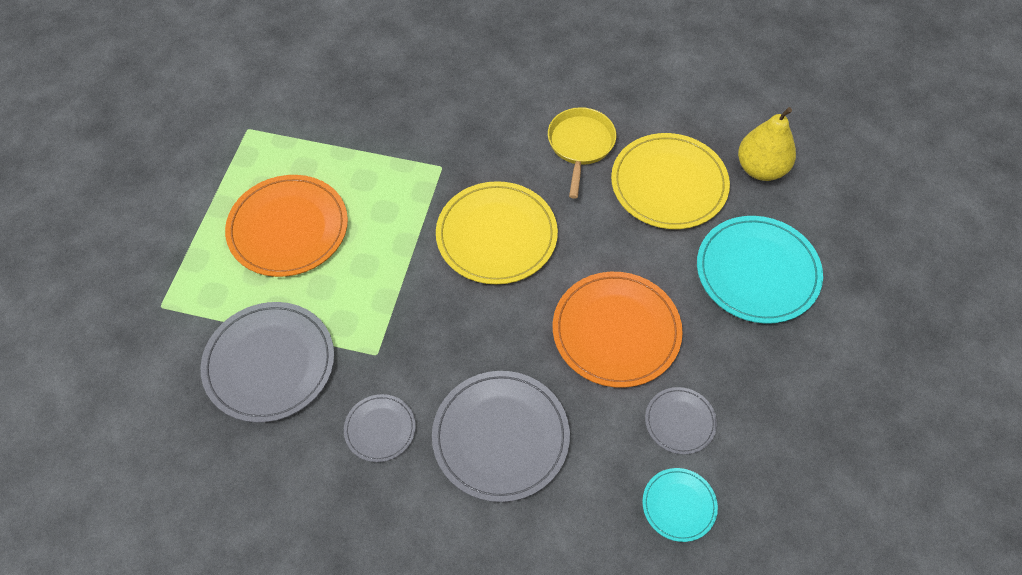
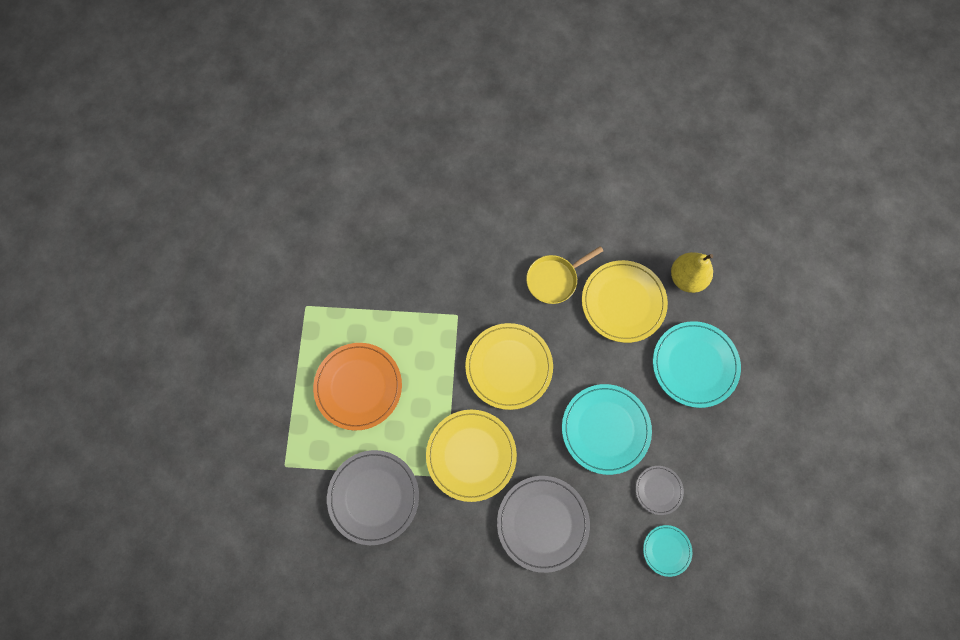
camera: 10 degrees left, 15 degrees up
(380, 429) = (461, 532): grey plate -> none
(419, 333) = (471, 455): none -> yellow plate
(580, 145) = (554, 279): yellow pan -> yellow pan turned 120 degrees counterclockwise
(616, 331) = (605, 429): orange plate -> turquoise plate

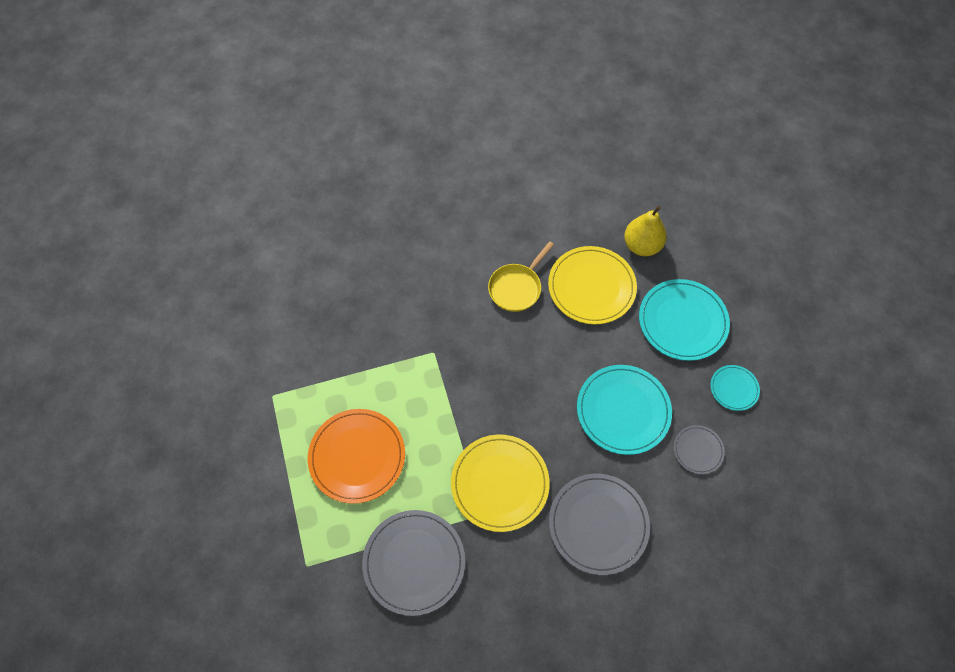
camera: 20 degrees left, 10 degrees down
(509, 366) = (504, 384): yellow plate -> none
(666, 550) = (730, 505): turquoise plate -> turquoise plate (734, 388)

